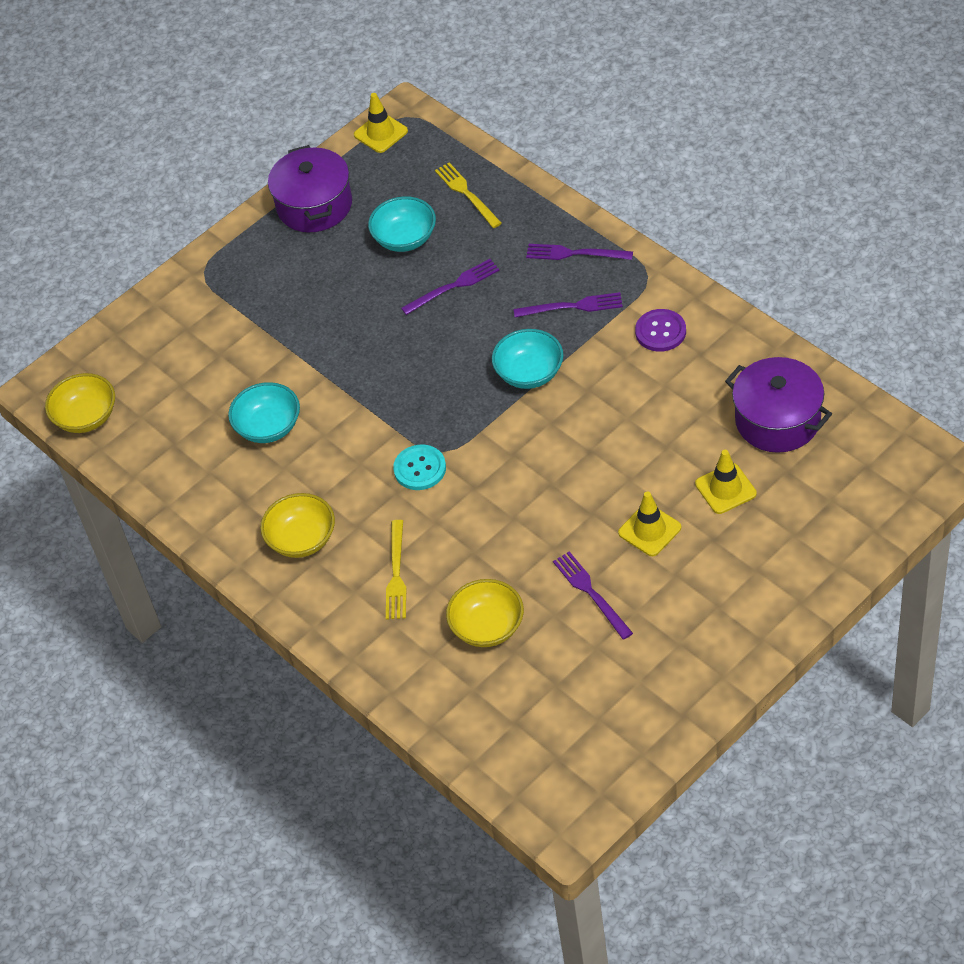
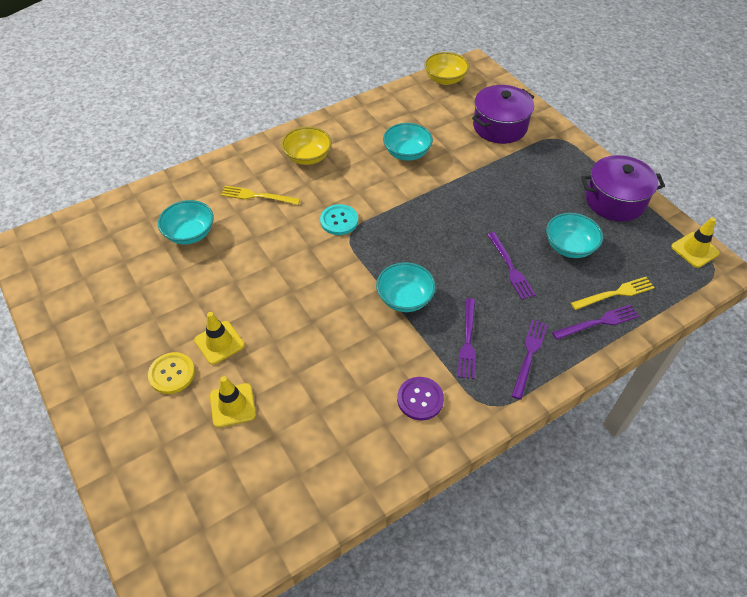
camera: 95 degrees right, 0 degrees up
(487, 627) = (190, 233): yellow bowl -> turquoise bowl
(591, 593) = (184, 295): purple fork -> purple fork (598, 322)
(706, 560) = (172, 374): none -> yellow button
(778, 420) = (286, 467): purple pot -> purple pot (500, 126)

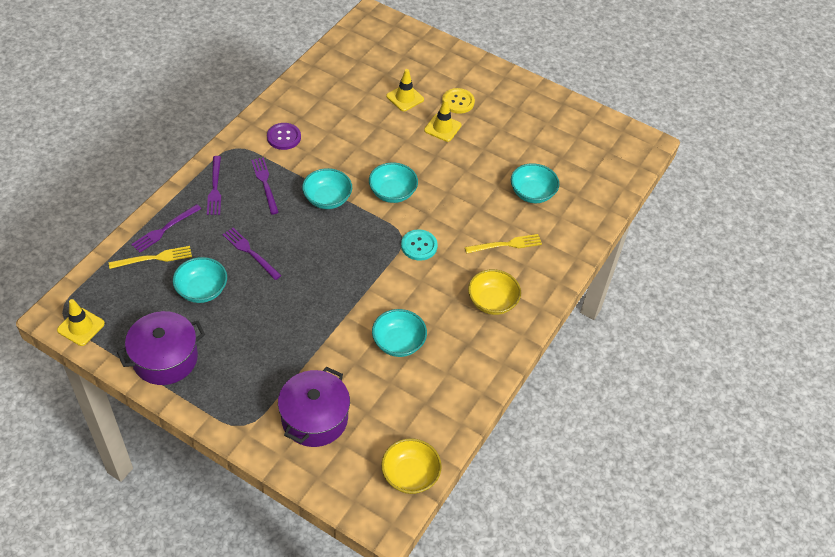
camera: 150 degrees right, 0 degrees up
(331, 282) = (392, 193): none -> turquoise bowl
(615, 294) = (154, 258): yellow fork -> yellow fork turned 150 degrees counterclockwise

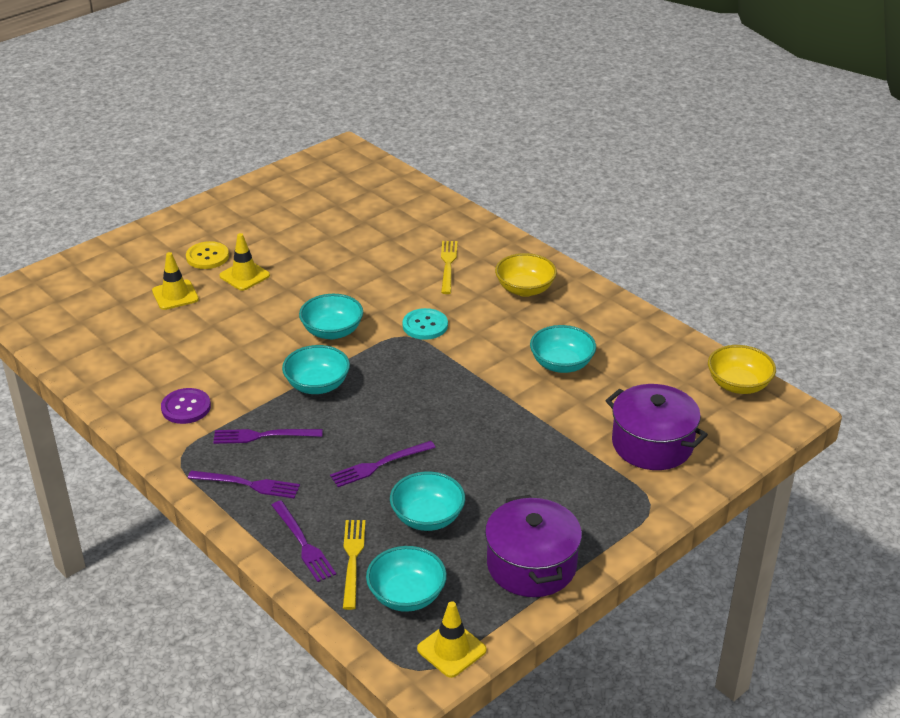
camera: 70 degrees left, 15 degrees down
(532, 193) = (381, 233): turquoise bowl -> turquoise bowl (406, 595)

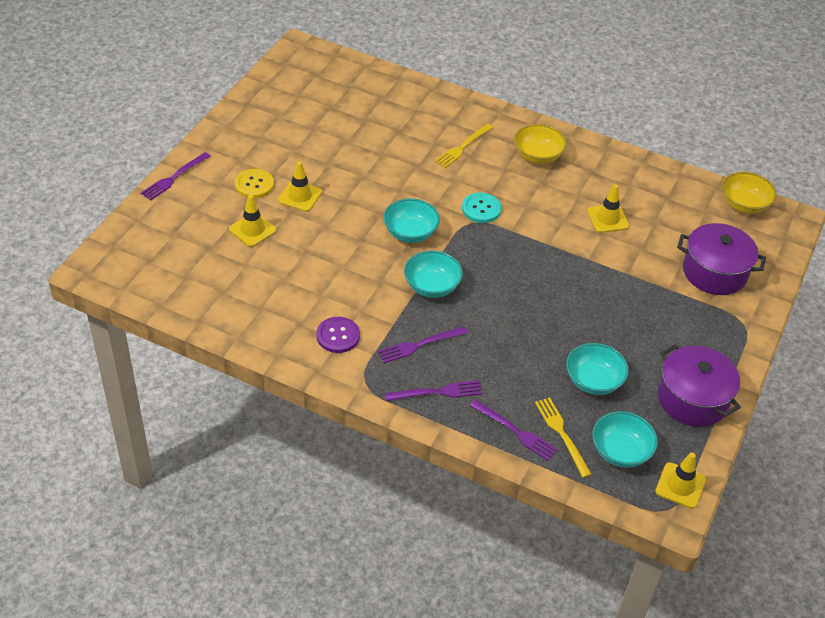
camera: 25 degrees left, 10 degrees up
(380, 464) = (528, 345): purple fork -> purple fork (174, 177)
(448, 265) = (463, 147): yellow fork -> yellow fork turned 120 degrees counterclockwise
(561, 364) = (607, 218): turquoise bowl -> yellow traffic cone

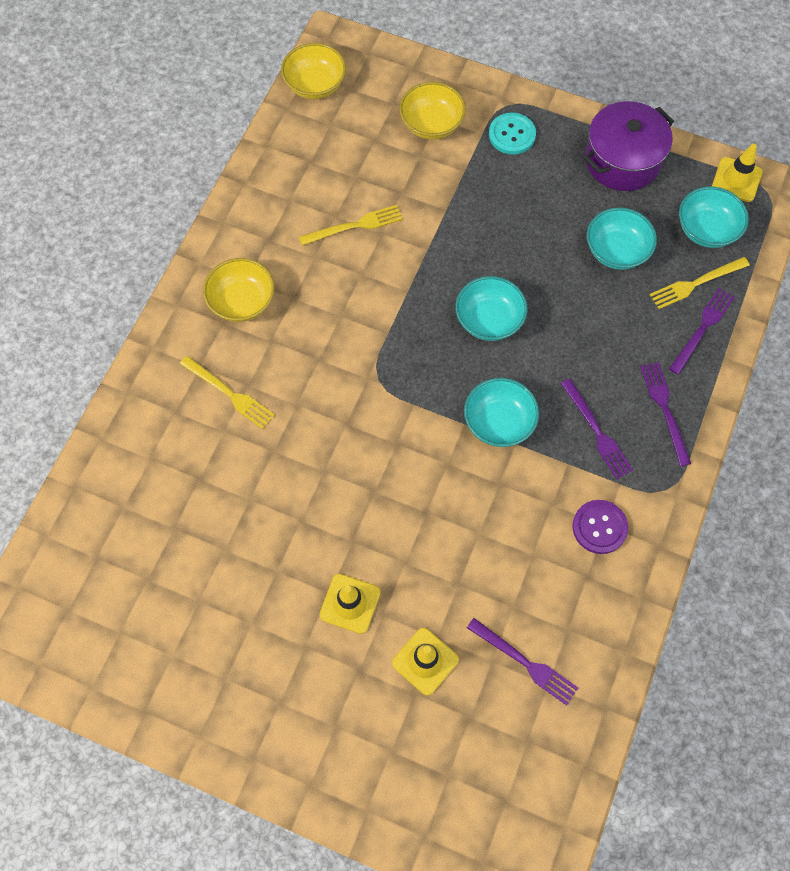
camera: 90 degrees left, 20 degrees up
(174, 177) = (326, 797): purple fork -> purple fork (524, 662)
(254, 185) = (331, 672): yellow button -> none
(410, 233) = (406, 452): turquoise bowl -> turquoise bowl (489, 320)
(481, 209) = (352, 368): turquoise button -> turquoise button (512, 135)
(607, 218) = (354, 226): yellow traffic cone -> yellow fork
(714, 272) = (431, 124): purple pot -> yellow bowl

